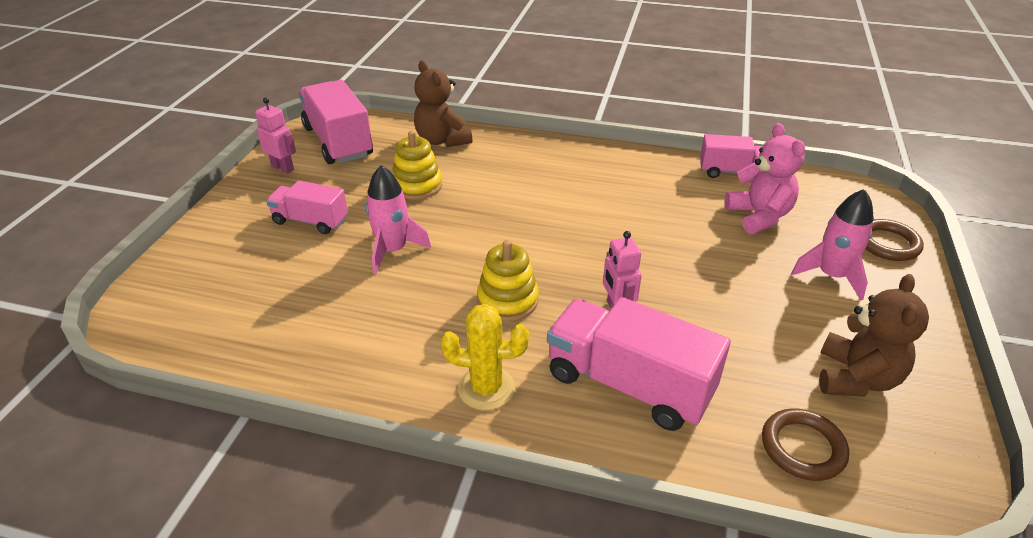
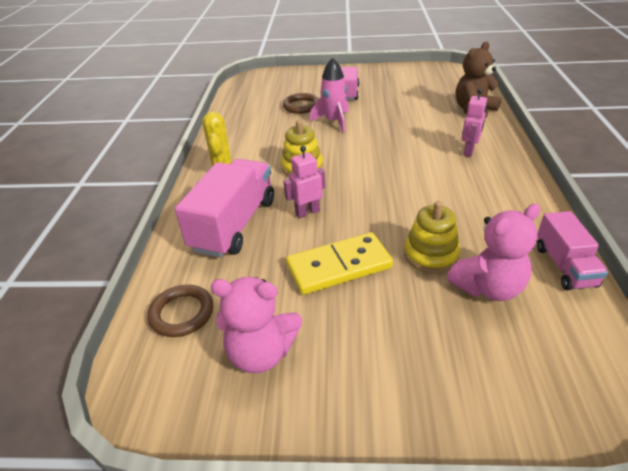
camera: 80 degrees right, 0 degrees up
(283, 168) = (395, 73): pink robot -> pink robot (469, 151)
(338, 142) = (438, 80): pink truck -> none
(417, 186) = (408, 114): yellow stacking toy -> yellow stacking toy (430, 255)
(723, 301) = (339, 266): none -> yellow domino
(831, 276) = (410, 344): pink rocket -> none
(856, 378) = (261, 353): brown teddy bear -> pink teddy bear
(887, 244) = (506, 407): brown ring -> brown ring (301, 106)

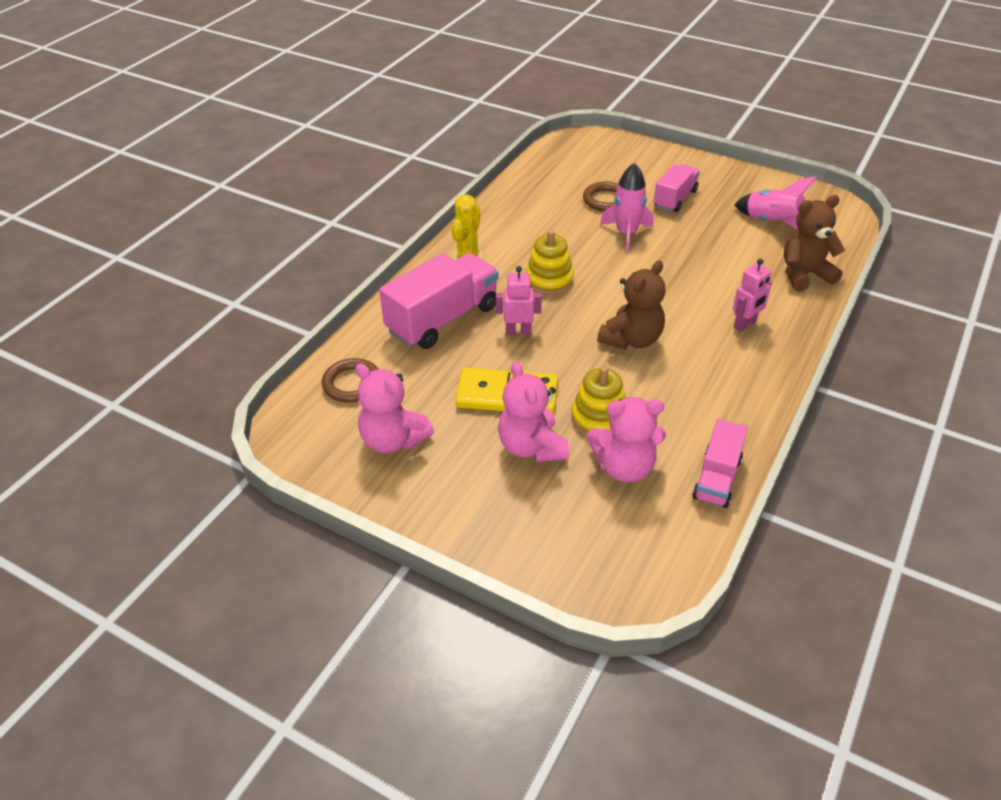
camera: 25 degrees right, 5 degrees up
(397, 303) = (531, 447): none -> pink teddy bear
(401, 187) = (631, 339): none -> brown teddy bear
(423, 89) = (771, 222): none -> pink rocket

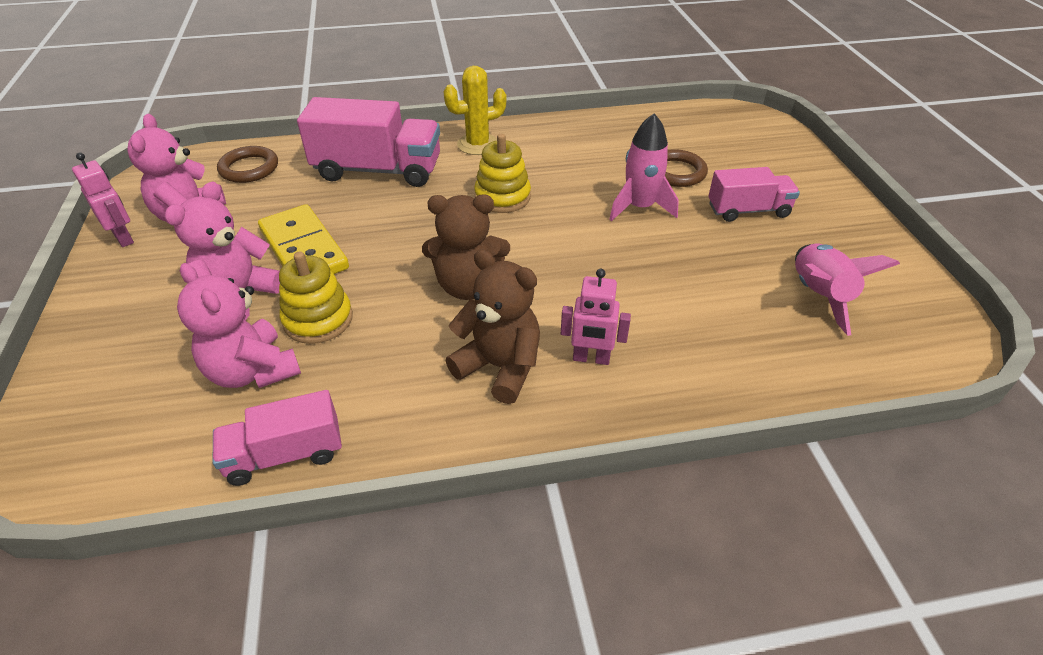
camera: 50 degrees right, 0 degrees up
(518, 331) = (403, 214): pink robot -> pink robot (124, 238)
(804, 274) = (756, 368): brown teddy bear -> brown teddy bear (499, 367)

